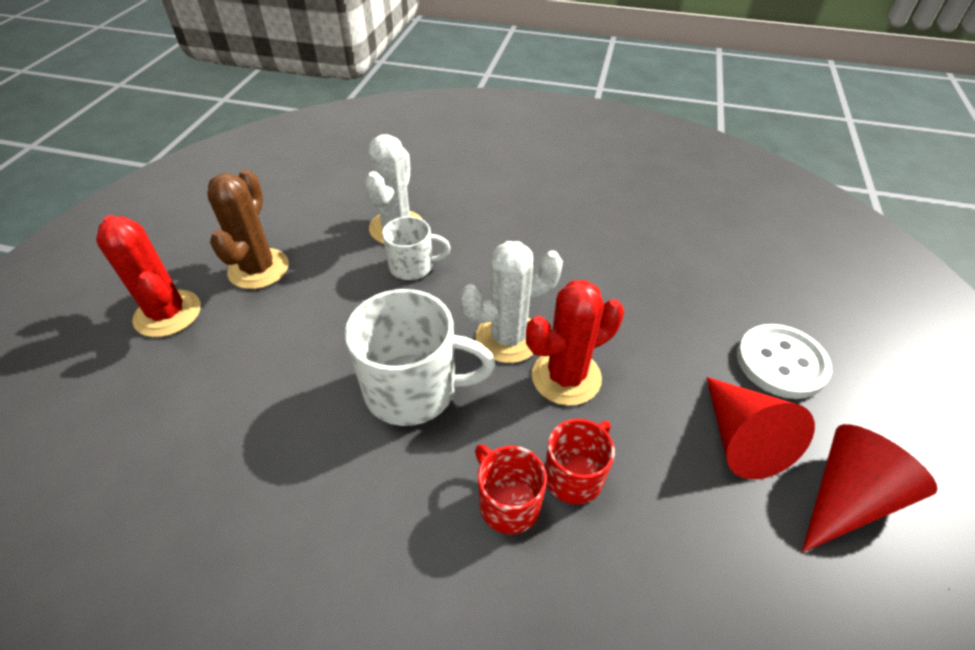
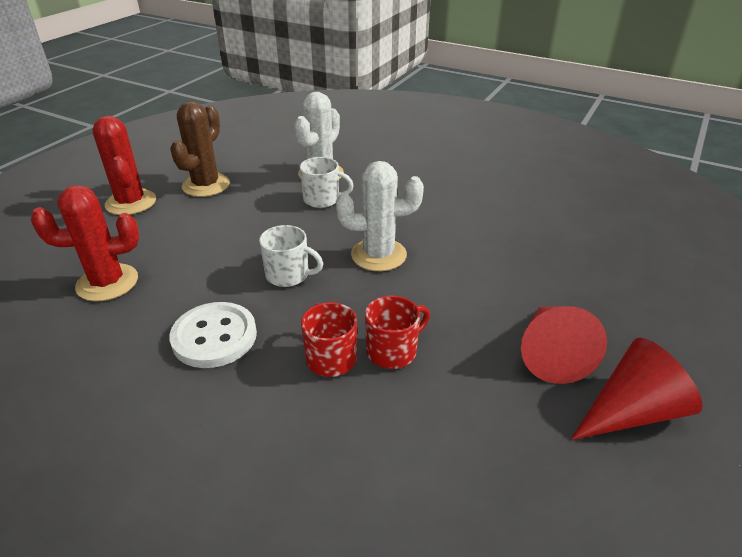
camera: 15 degrees right, 10 degrees down
(413, 389) = (288, 275): white mug -> white mug, size x0.58
(566, 377) = (415, 287): red cactus -> red cactus (107, 283)
(781, 363) = (614, 309): white button -> white button (214, 337)

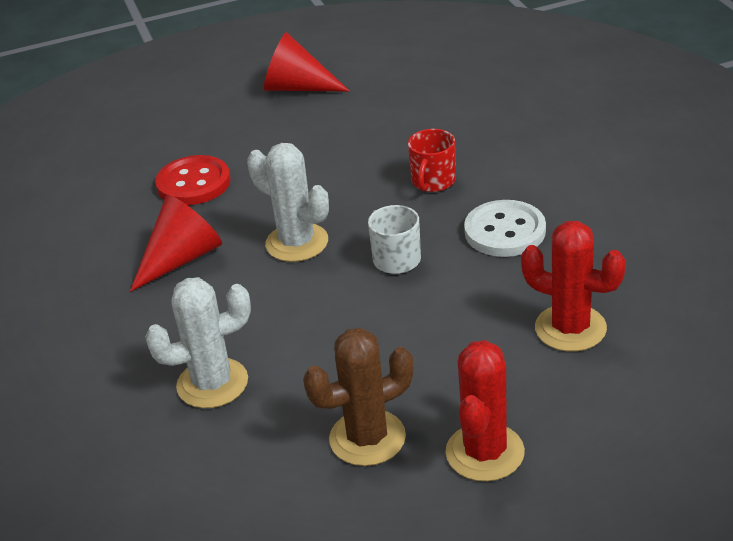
camera: 135 degrees left, 0 degrees up
(322, 199) = (262, 338): white mug -> none
(393, 351) = (386, 168): red mug -> none
(527, 261) = (193, 183): none -> red button
(551, 353) = (289, 126): red cone -> red cone (181, 259)

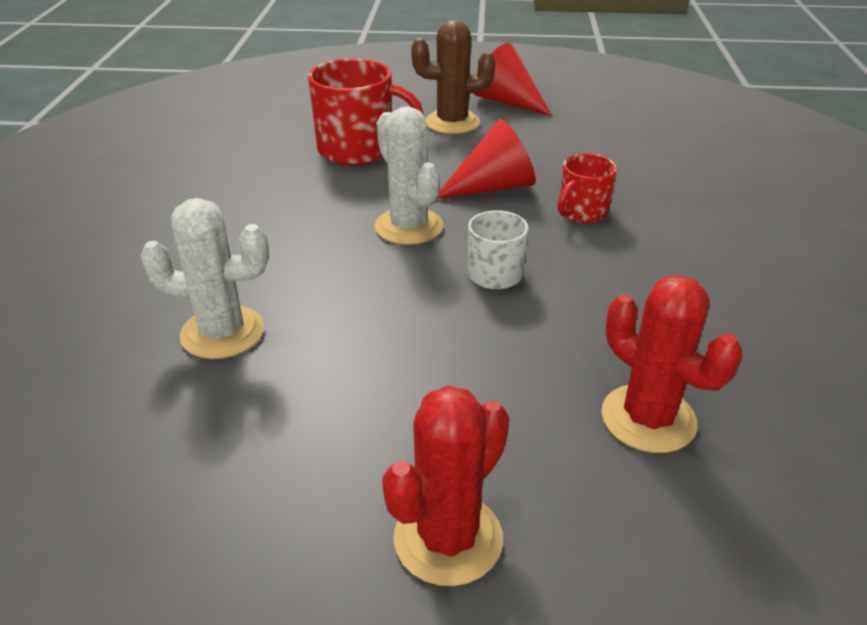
camera: 20 degrees right, 0 degrees up
(181, 259) = (294, 207): red cone -> red cone (492, 187)
(193, 183) = (358, 150): red button -> red mug
(367, 438) = (326, 458): brown cactus -> brown cactus (452, 122)
(505, 231) = (630, 283): white button -> none

